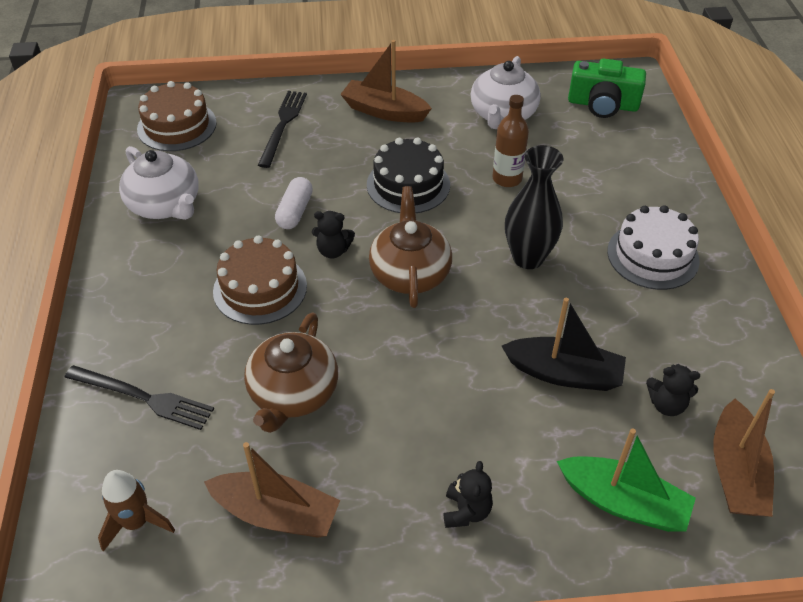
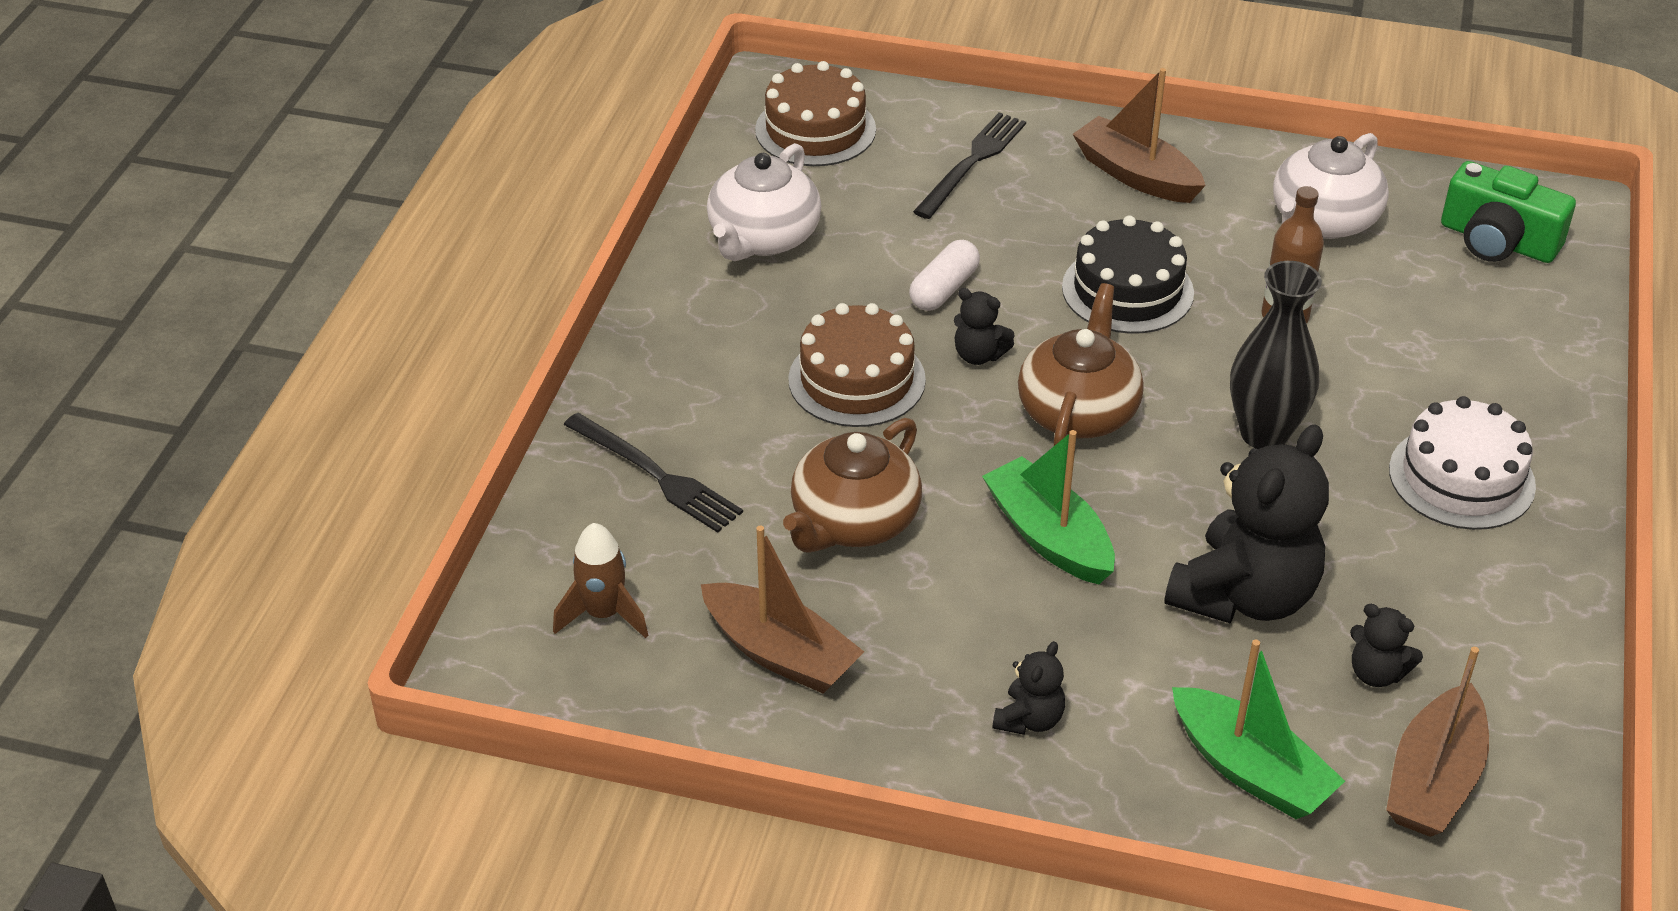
camera: 20 degrees right, 5 degrees down
(165, 205) = (763, 238): white teapot -> white teapot turned 45 degrees clockwise
(426, 367) = (1049, 536): none -> green boat
(564, 373) = (1244, 596): black boat -> black teddy bear

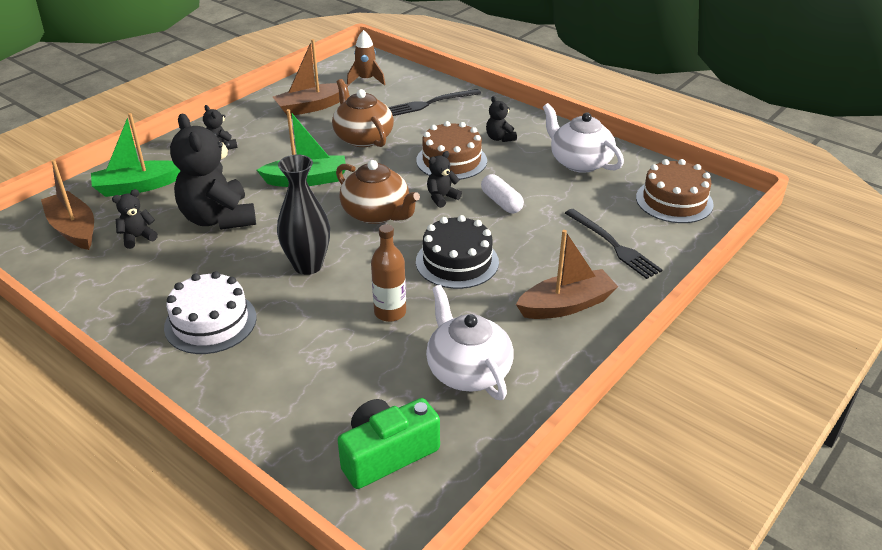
camera: 115 degrees right, 5 degrees down
(740, 345) = (499, 138): none -> black teddy bear

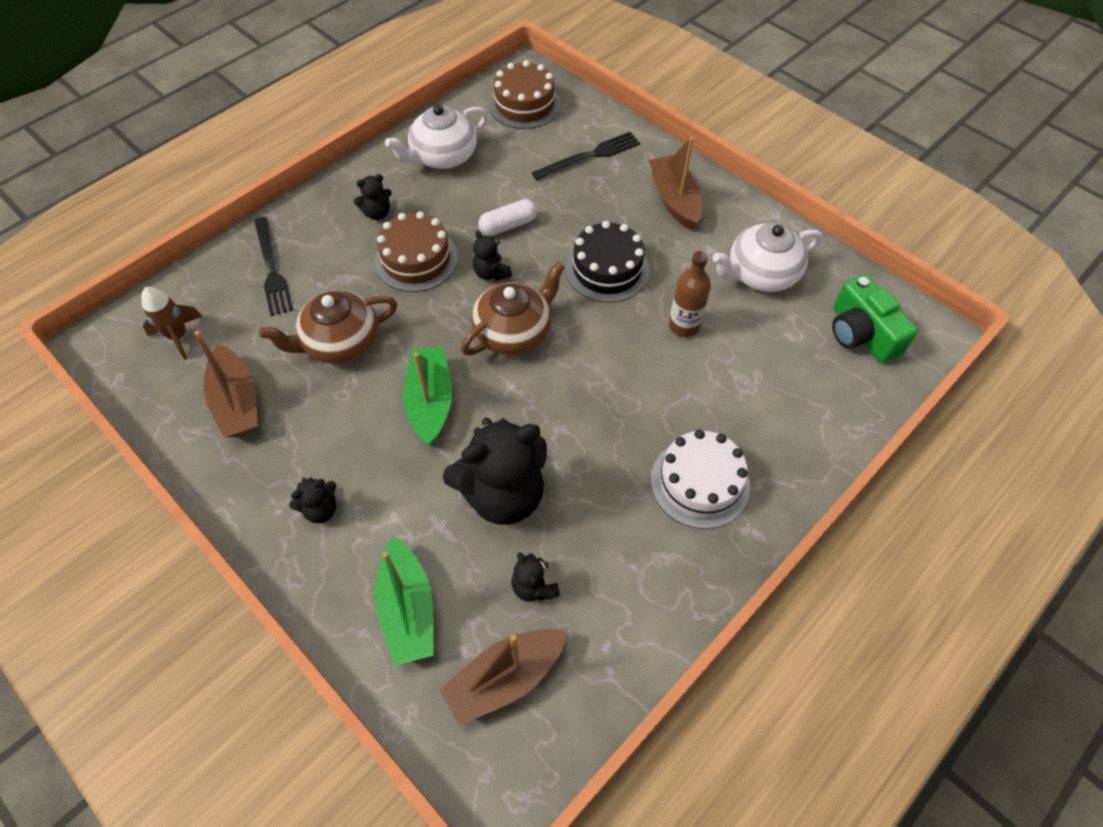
camera: 85 degrees left, 20 degrees up
(308, 266) = (606, 396): black vase -> none

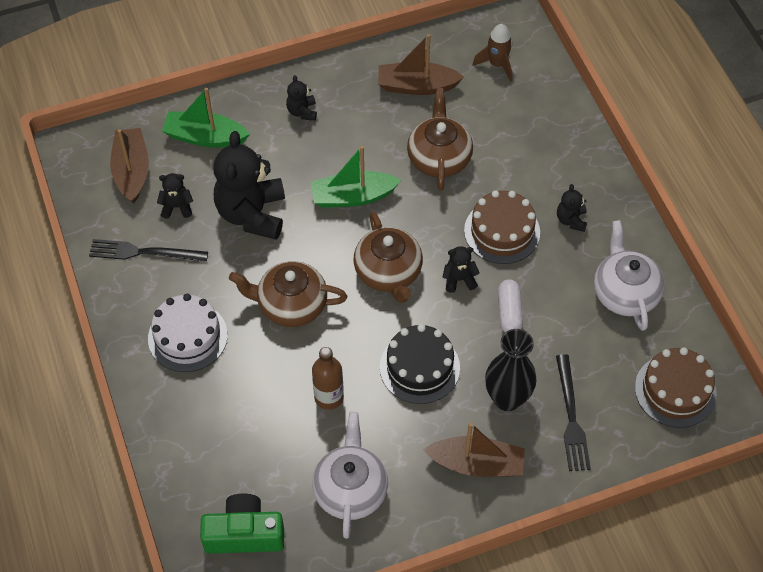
camera: 115 degrees right, 0 degrees up
(272, 269) = (539, 133): black fork -> black fork (144, 252)
(430, 402) = (353, 196): green boat -> green boat turned 150 degrees clockwise
(599, 200) = (507, 398): none -> black vase
(601, 401) = (291, 305): none -> brown teapot

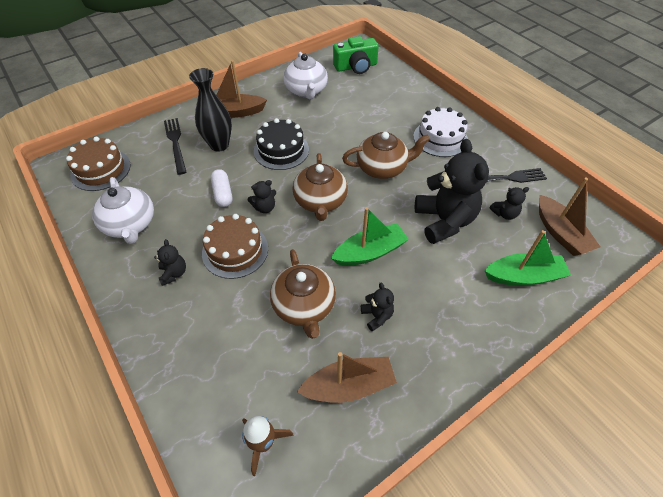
camera: 165 degrees right, 5 degrees down
(302, 112) = (452, 324): black teddy bear -> black teddy bear (377, 316)
(329, 397) = (335, 125): brown bottle -> none
(388, 272) = (320, 201): brown teapot -> brown teapot turned 150 degrees counterclockwise

